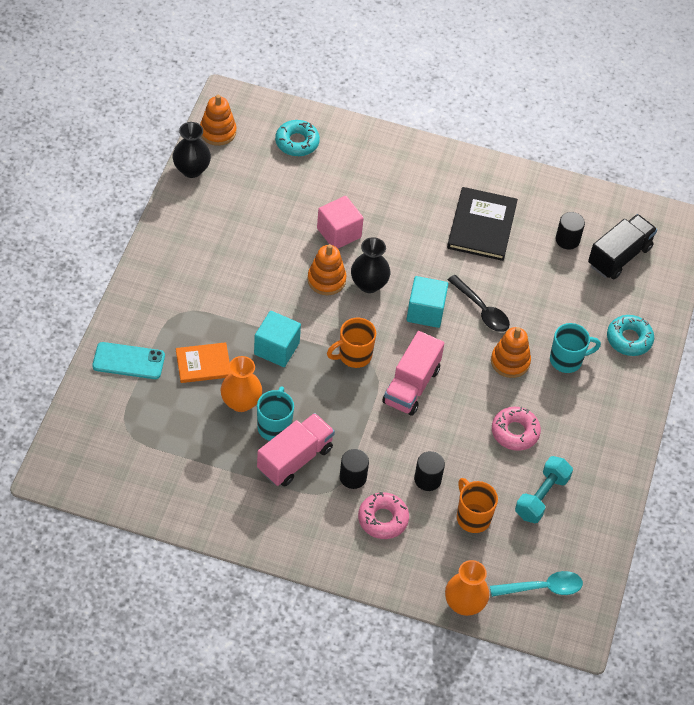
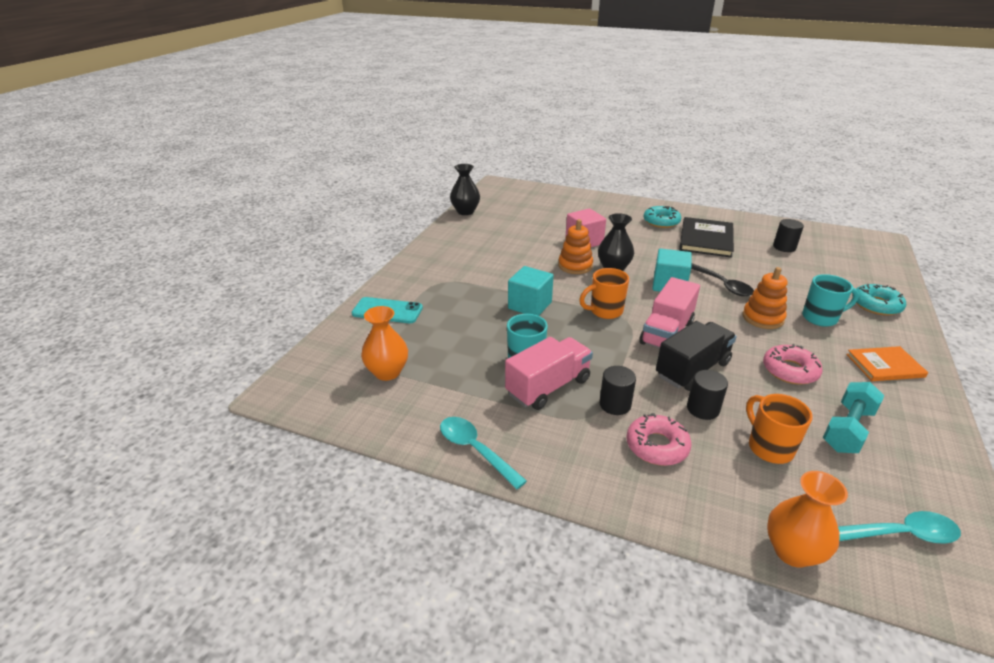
camera: 10 degrees right, 20 degrees down
(203, 364) = (458, 314): orange book -> orange book (885, 366)
(218, 132) = (488, 196): orange stacking toy -> none
(235, 528) = (475, 450): none -> turquoise spoon
(241, 402) = (492, 341): orange vase -> orange vase (387, 372)
(297, 142) = (548, 201): turquoise donut -> turquoise donut (661, 222)
(619, 256) = (836, 256): black truck -> black truck (692, 369)

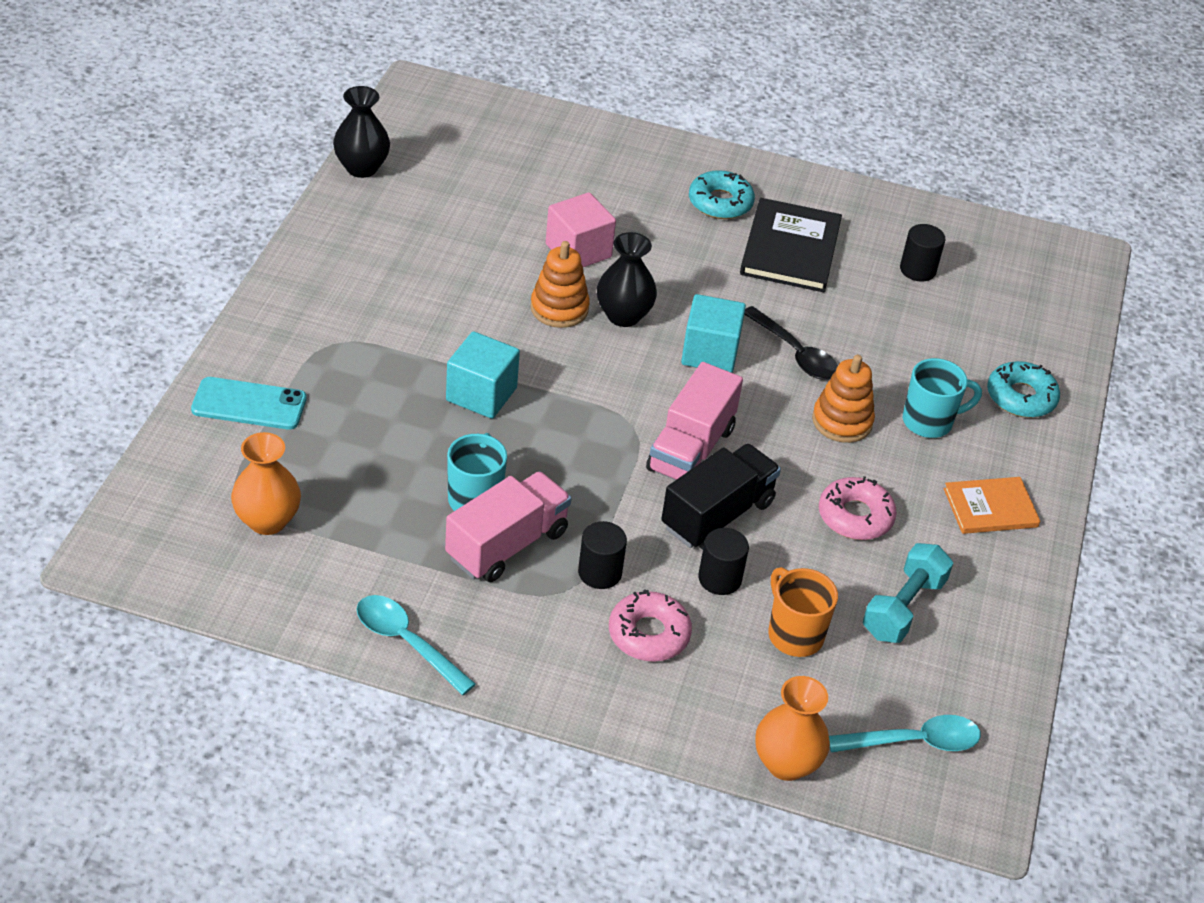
camera: 10 degrees left, 10 degrees up
(605, 311) = (601, 407): orange mug -> none

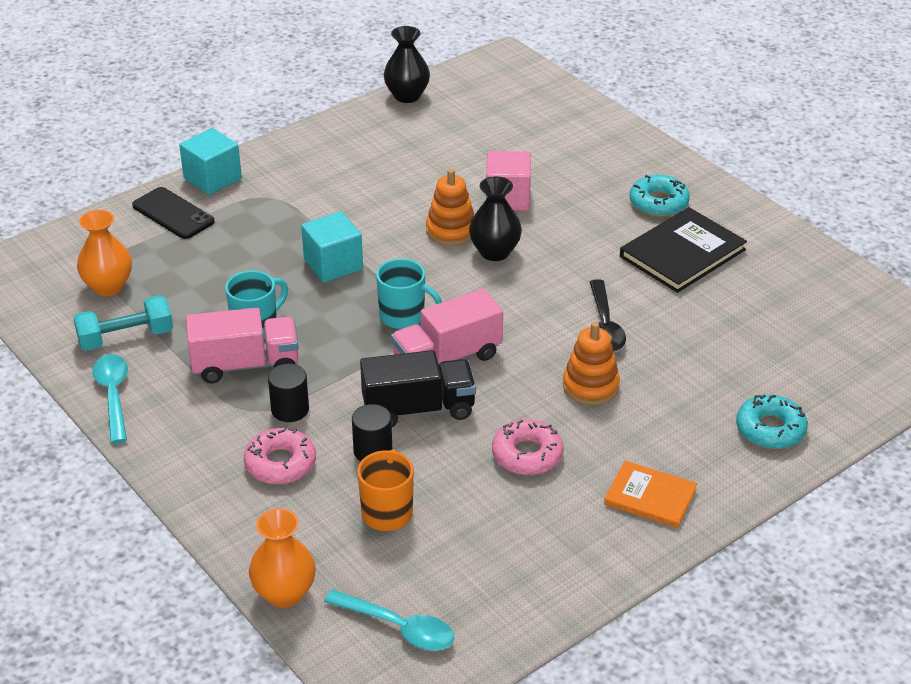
camera: 40 degrees right, 5 degrees down
(249, 404) = (173, 214): turquoise phone -> black phone
(710, 353) = (535, 300): turquoise cube -> turquoise cube (212, 178)
(903, 607) = (495, 533): turquoise dumbbell -> turquoise dumbbell (126, 337)
(917, 270) = (780, 305): black cylinder -> none
(929, 421) = (666, 415): turquoise mug -> turquoise mug (404, 317)

